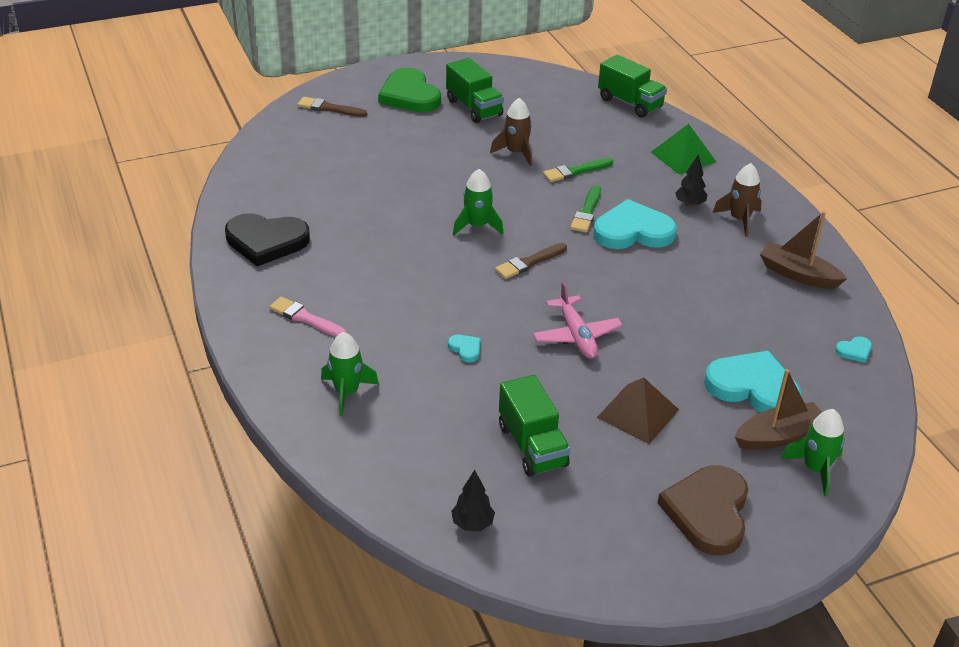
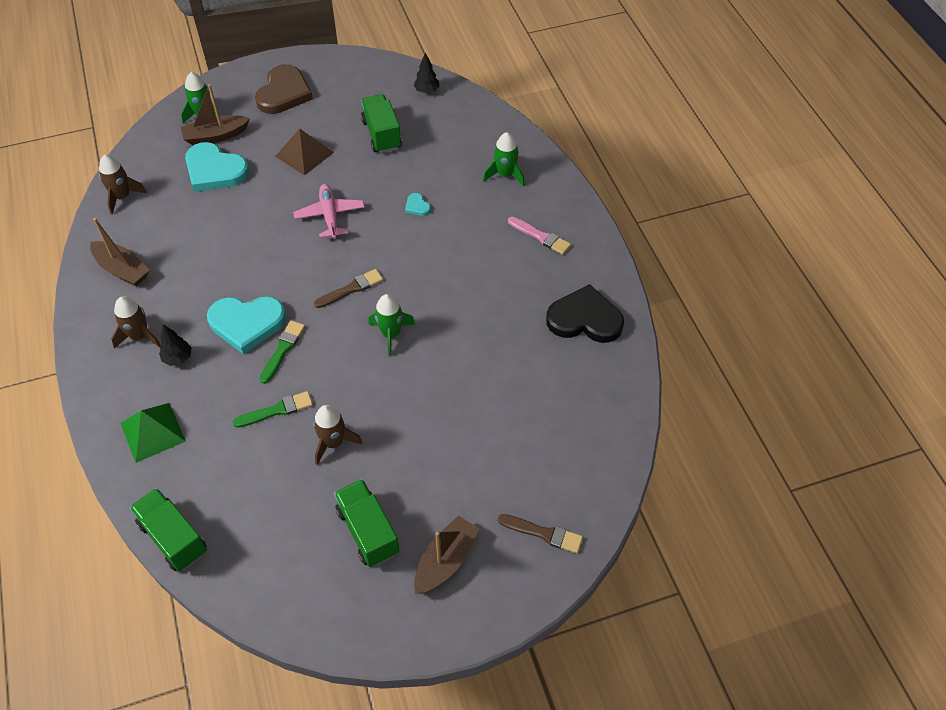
camera: 175 degrees left, 15 degrees up
(409, 95) = (445, 561): green heart -> brown boat
(854, 351) = (122, 197): turquoise heart -> brown rocket

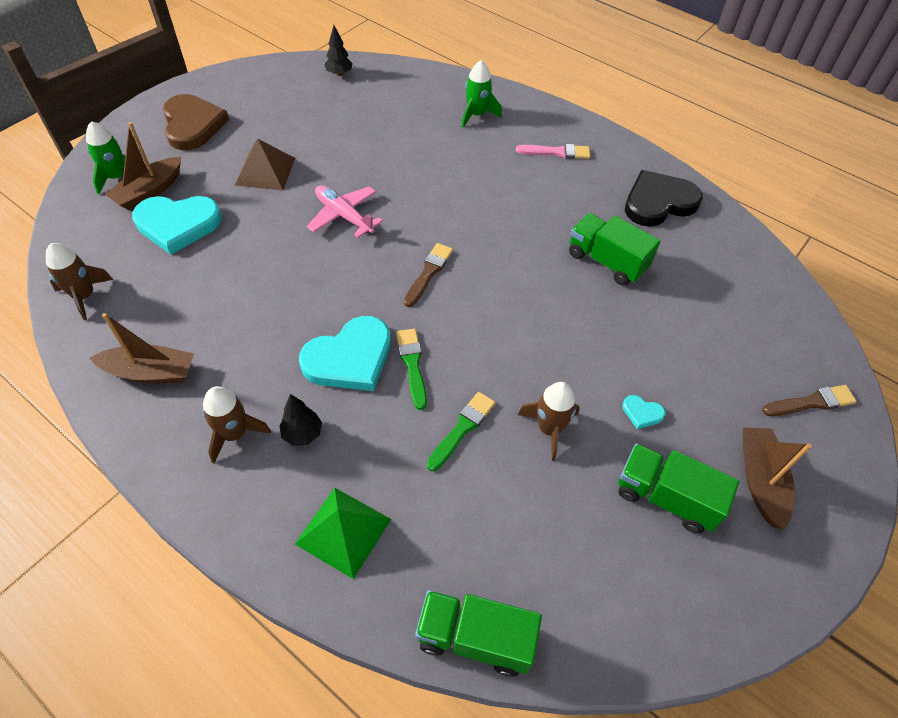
camera: 35 degrees left, 0 degrees up
(381, 134) = (329, 125): green truck -> green truck (606, 261)
(391, 334) = (506, 296): green rocket -> none
(417, 206) = (422, 172): turquoise heart -> turquoise heart (642, 413)

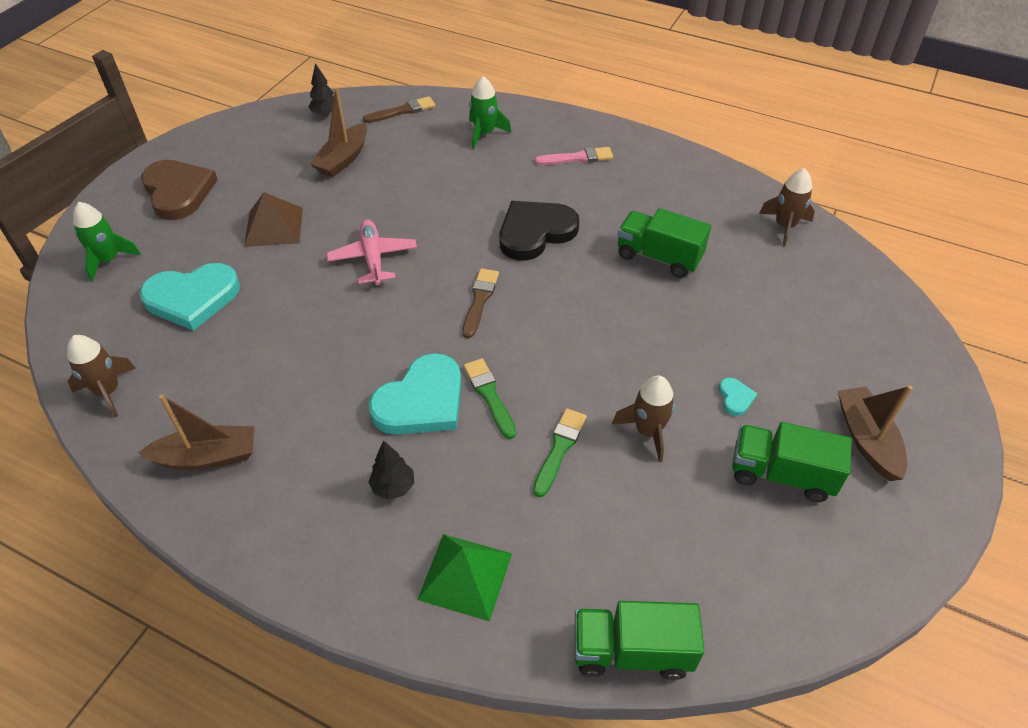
camera: 10 degrees left, 5 degrees down
(149, 191) = (150, 269): brown boat -> brown boat (343, 159)
(234, 434) = (319, 502): brown rocket -> brown rocket (784, 226)
(344, 216) = (373, 258): pink plane -> pink plane turned 45 degrees clockwise
(642, 413) = (735, 398): turquoise heart -> turquoise heart turned 105 degrees counterclockwise
(658, 202) = (694, 190): black heart -> black heart (535, 232)
(811, 402) = (894, 356): brown brush -> brown brush (402, 111)

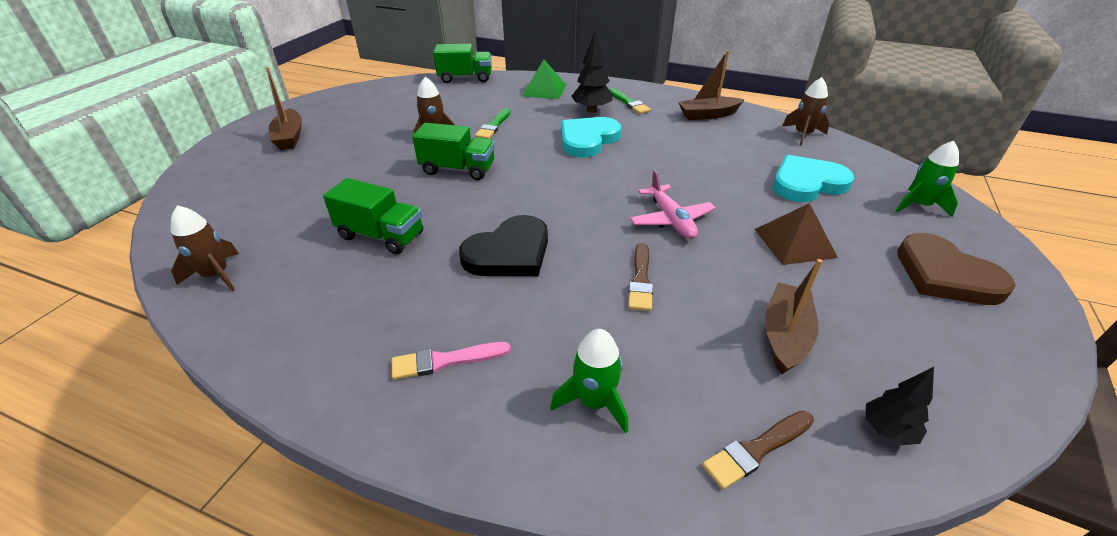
camera: 175 degrees right, 10 degrees down
(393, 487) = (591, 110): black tree -> black tree, size x1.56
(479, 300) = (558, 193): brown brush -> brown brush (640, 280)
(489, 395) = (541, 144): green brush -> green brush (629, 103)
(735, 398) = (366, 150): turquoise heart -> none
(781, 474) = (358, 123): green truck -> green truck (458, 169)

